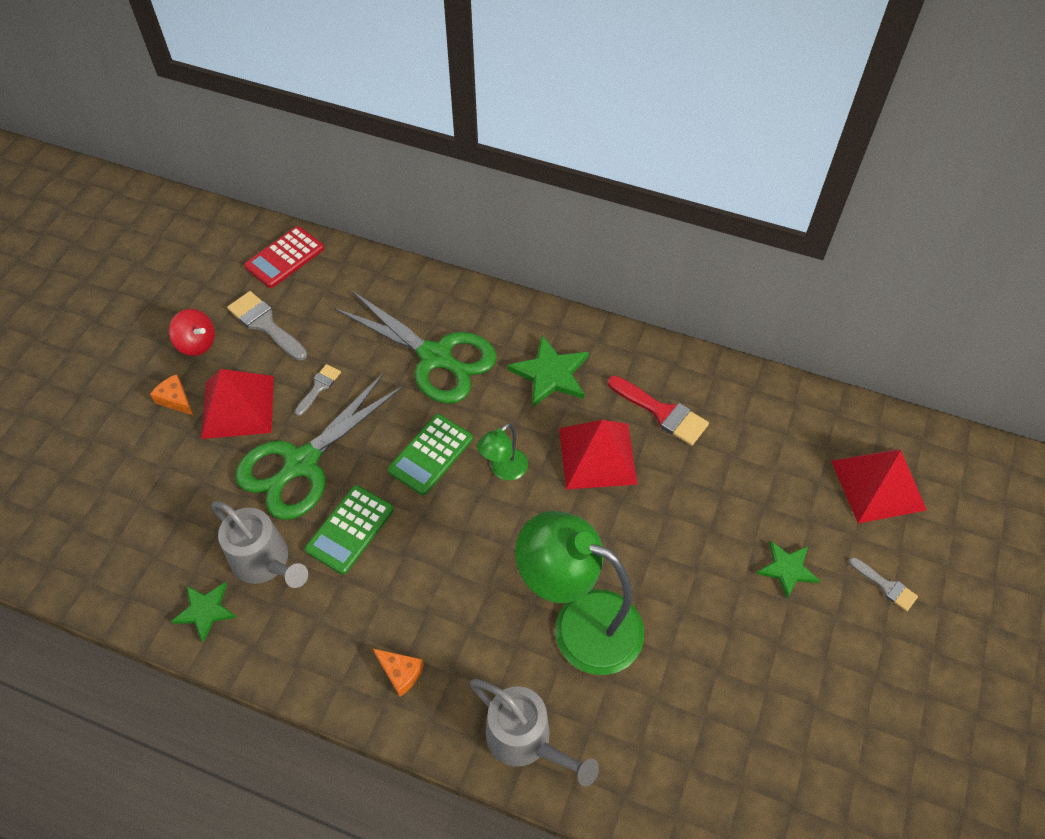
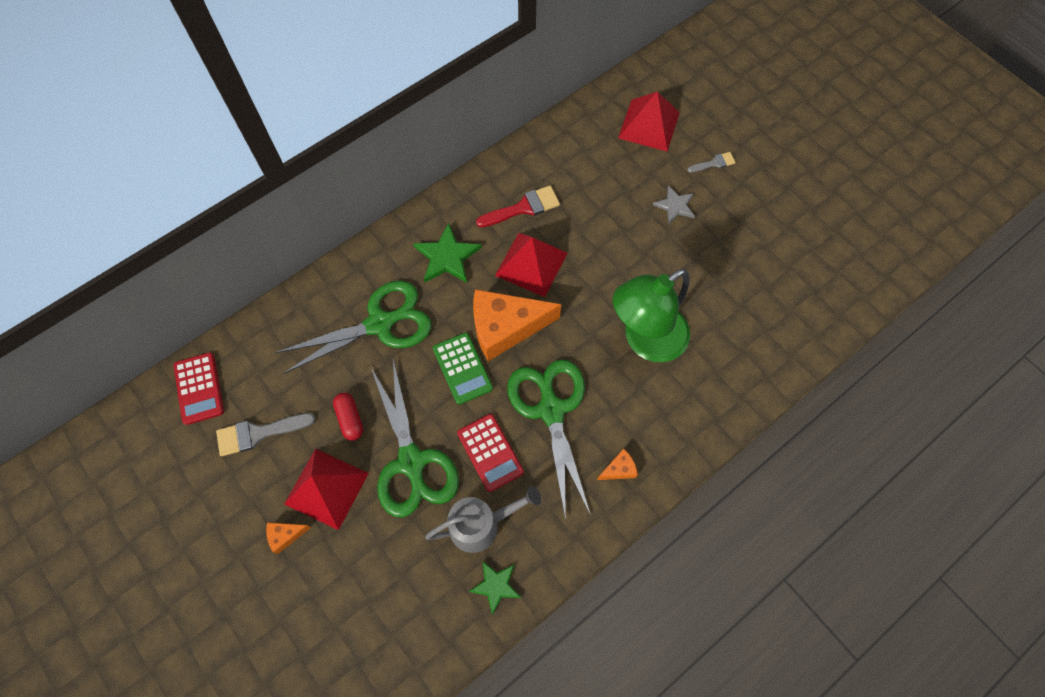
camera: 60 degrees left, 10 degrees up
(197, 343) = (239, 496): red spinning top -> none
(319, 387) = (350, 419): grey brush -> red capsule
(350, 529) = (490, 452): green calculator -> red calculator
(432, 565) = (551, 410): none -> green scissors
(503, 470) = (505, 327): green lamp -> orange cheese
(527, 741) = (705, 414): grey watering can -> none
(787, 569) = (675, 206): green star -> grey star

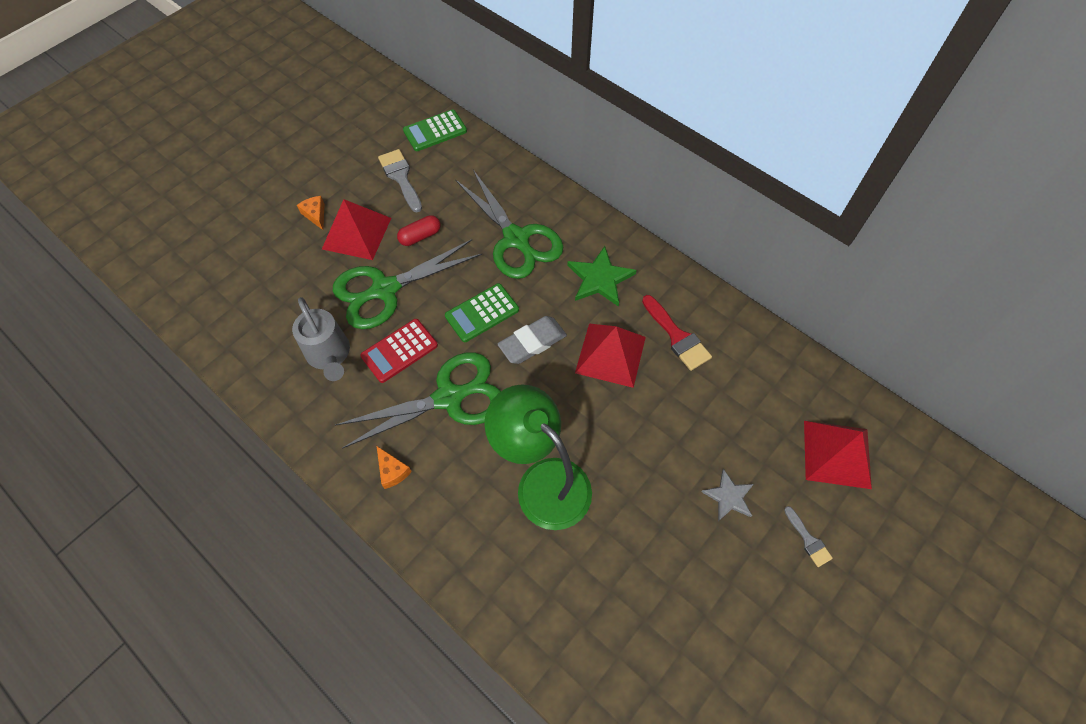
camera: 80 degrees right, 5 degrees down
(199, 388) = (435, 131): red calculator -> green calculator
(495, 585) = (274, 376): green star -> none
(505, 327) = (532, 342): orange cheese -> grey eraser

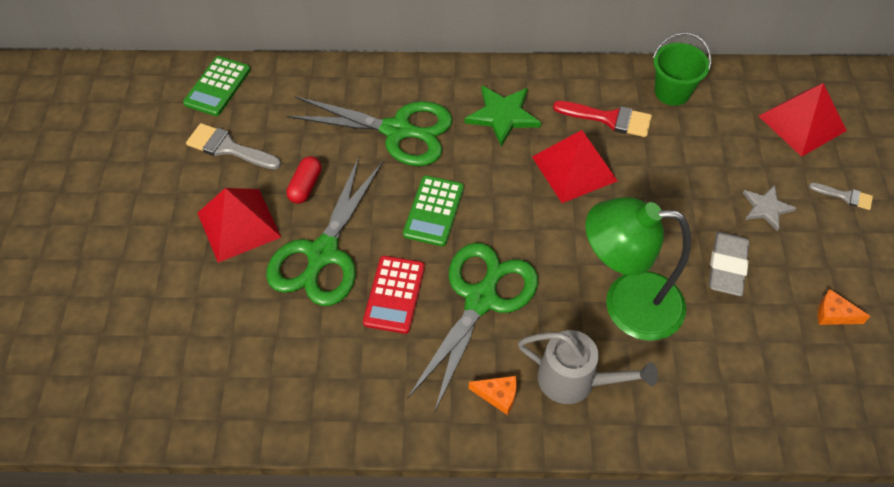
camera: 40 degrees left, 5 degrees down
(315, 215) = (176, 236): orange cheese -> orange cheese (834, 314)
(330, 355) = (333, 347): grey watering can -> grey watering can (576, 380)
(532, 342) = (502, 204): grey eraser -> grey eraser (726, 267)
(751, 351) = (672, 92): none -> green bucket

